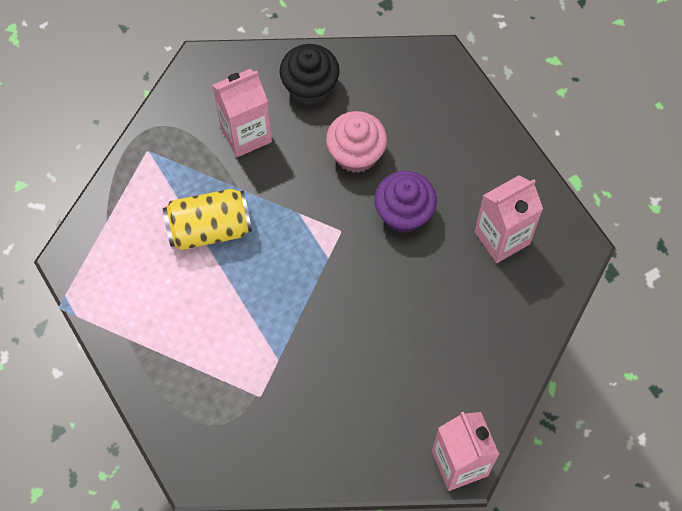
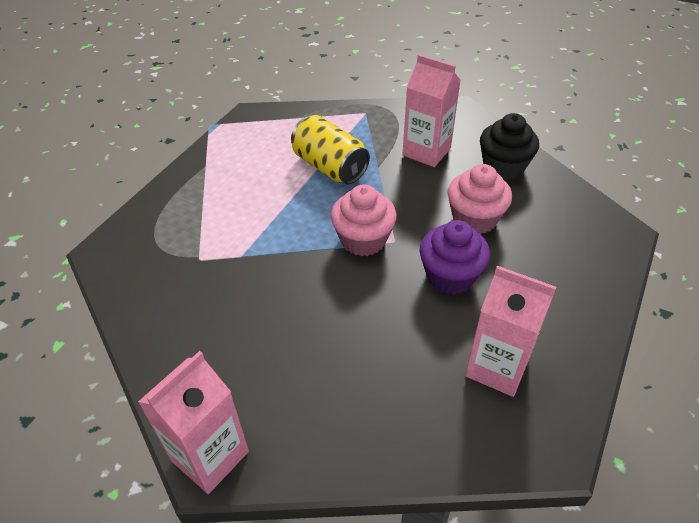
camera: 60 degrees right, 20 degrees down
(323, 253) = (363, 240): none -> pink cupcake

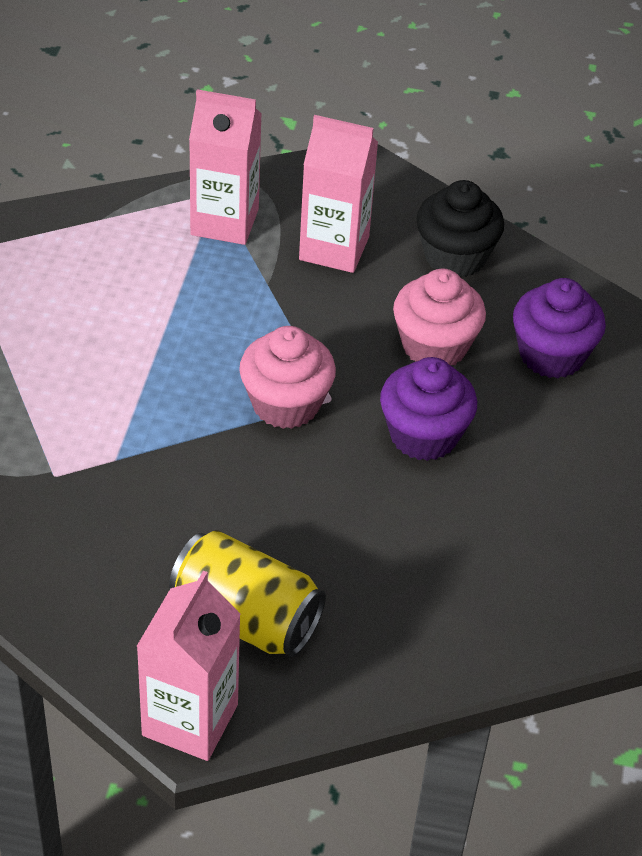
camera: 20 degrees left, 0 degrees up
(330, 167) = (194, 297): yellow can -> yellow can (246, 618)
(497, 367) = (515, 543): pink carton -> pink carton (224, 222)
(555, 237) = (551, 355): none -> purple cupcake

